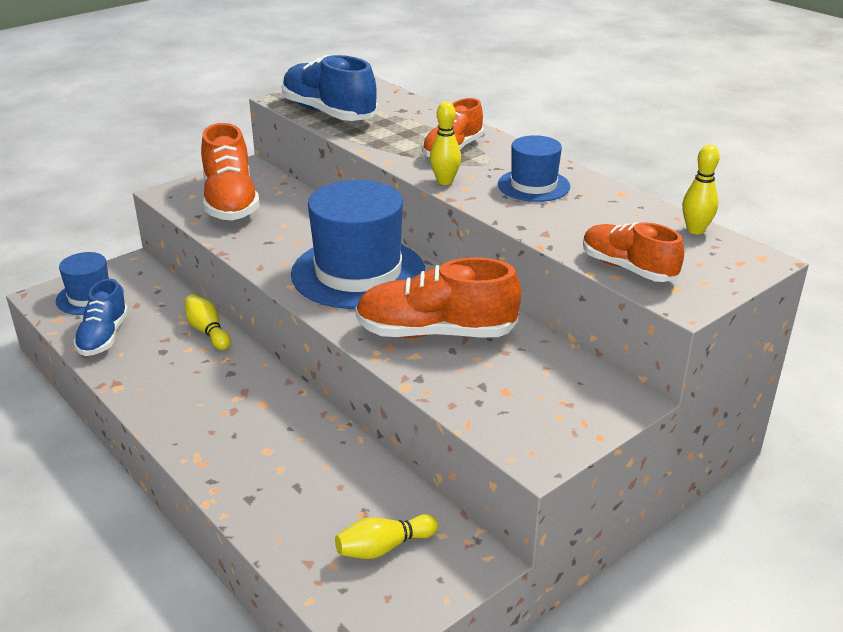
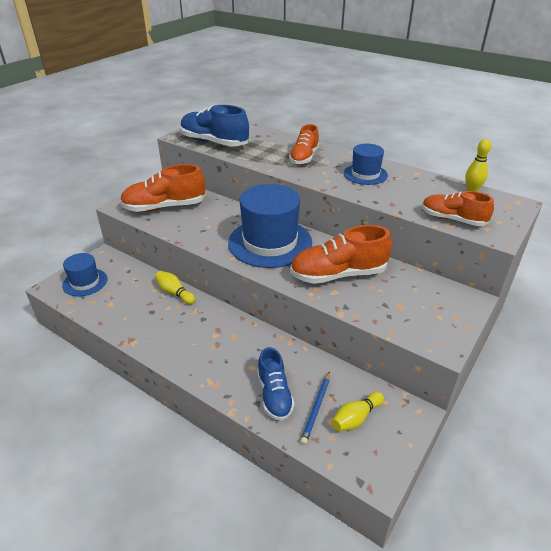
camera: 15 degrees left, 5 degrees up
(104, 337) = (107, 308): blue shoe -> blue shoe (274, 395)
(230, 202) = (164, 207): orange shoe -> orange shoe turned 105 degrees clockwise
(331, 523) = (316, 408): none -> blue pencil
(445, 181) = (312, 178): yellow bowling pin -> none

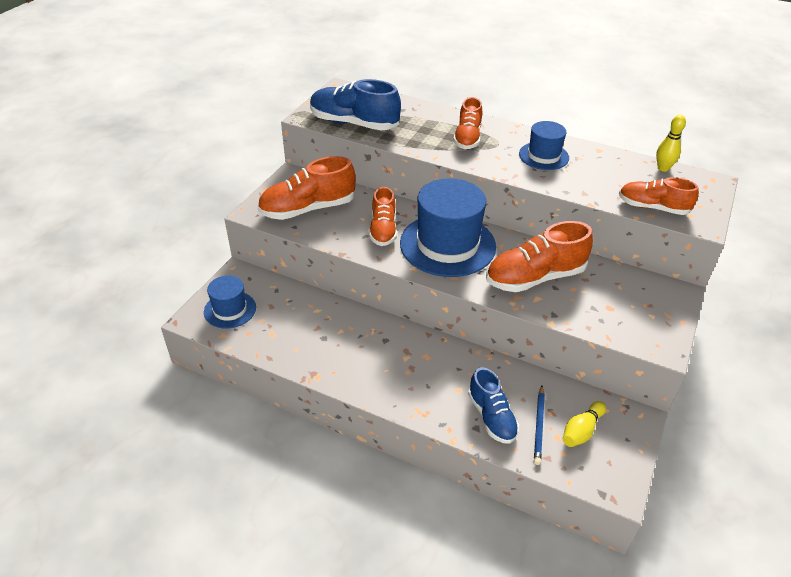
camera: 10 degrees left, 5 degrees up
(175, 293) = (341, 312): yellow bowling pin -> none
(219, 227) = (383, 230): none -> orange shoe

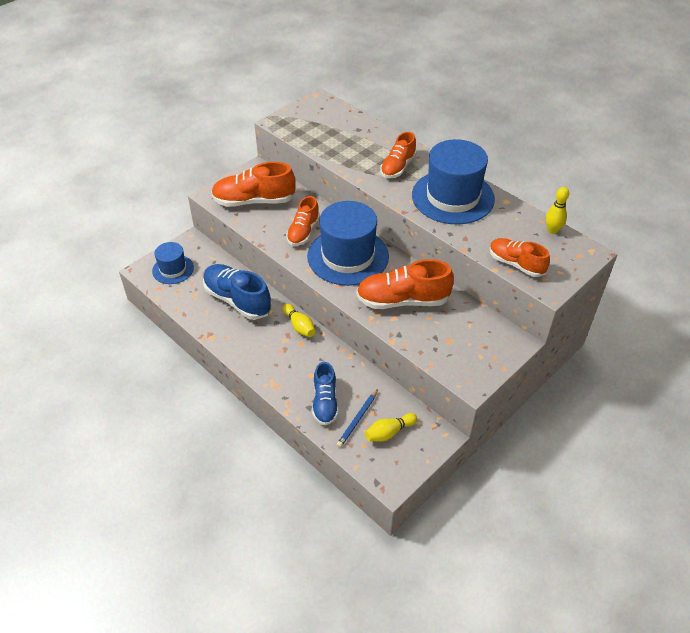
camera: 20 degrees right, 5 degrees up
(354, 123) = (311, 135): blue shoe -> blue shoe (237, 300)
(414, 338) = (299, 326): none -> yellow bowling pin
(543, 156) = (452, 197): blue hat -> blue hat, size x1.86

